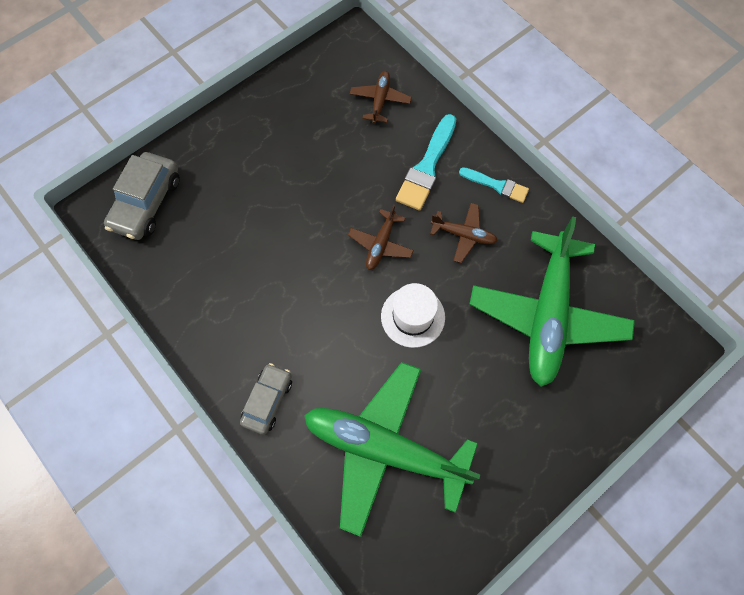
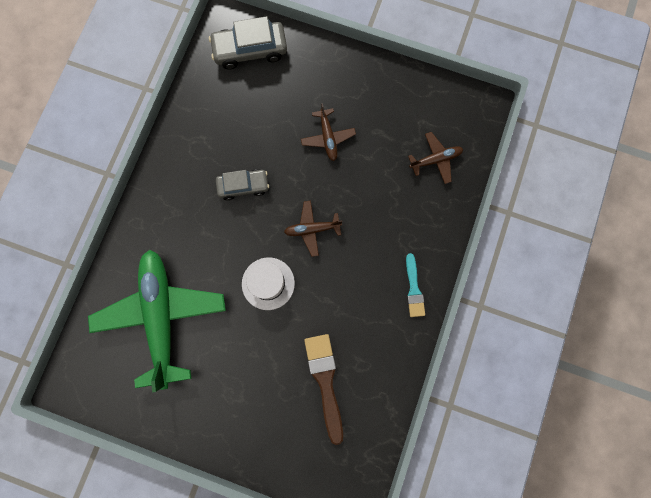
camera: 60 degrees right, 10 degrees up
(267, 401) = (153, 219): grey car -> grey car (243, 186)
(427, 167) = (398, 227): turquoise brush -> none
(463, 235) = (355, 286): brown plane -> brown plane (328, 138)
(547, 314) = (325, 381): green plane -> brown brush

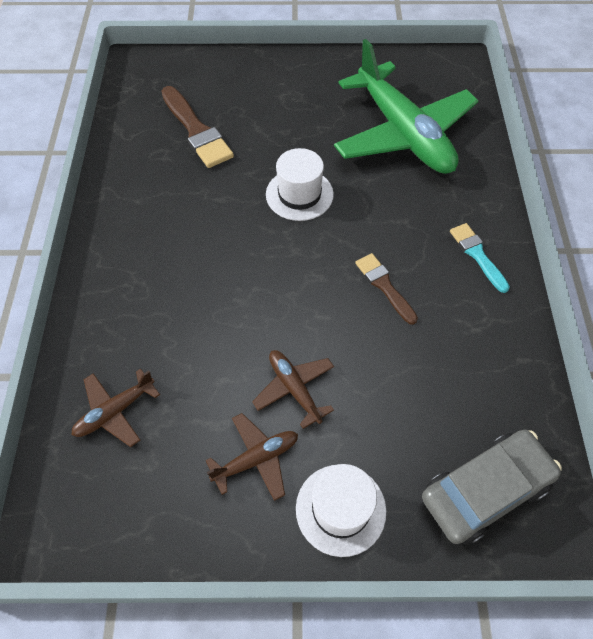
camera: 160 degrees right, 20 degrees down
(243, 186) = (384, 286): grey car -> brown brush
(312, 229) = (269, 265): brown plane -> brown plane (256, 459)
(328, 66) = (340, 509): none -> white hat
(414, 289) = (114, 240): turquoise brush -> turquoise brush (477, 255)

